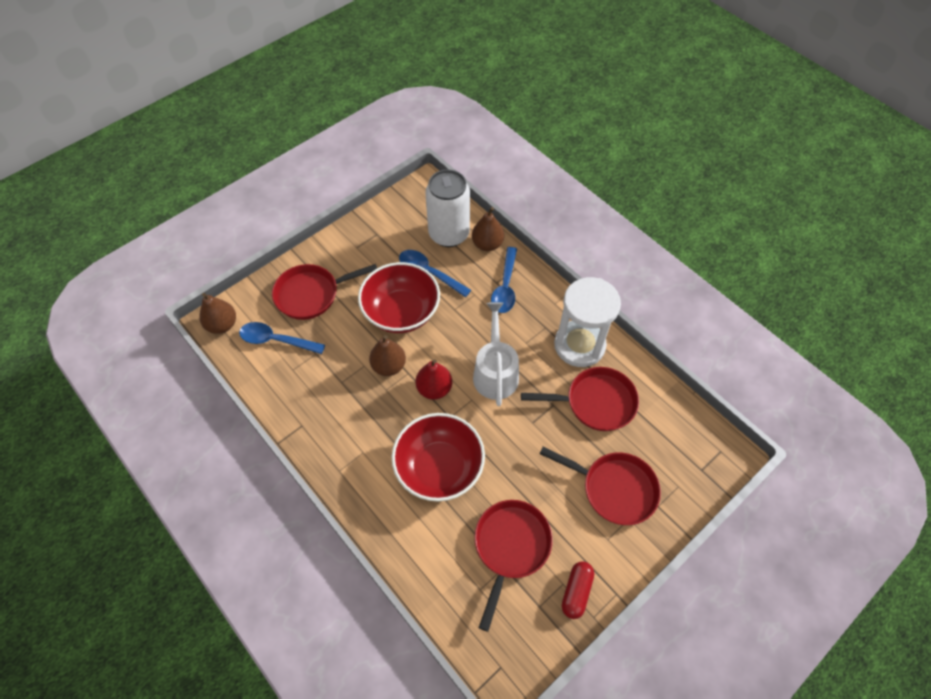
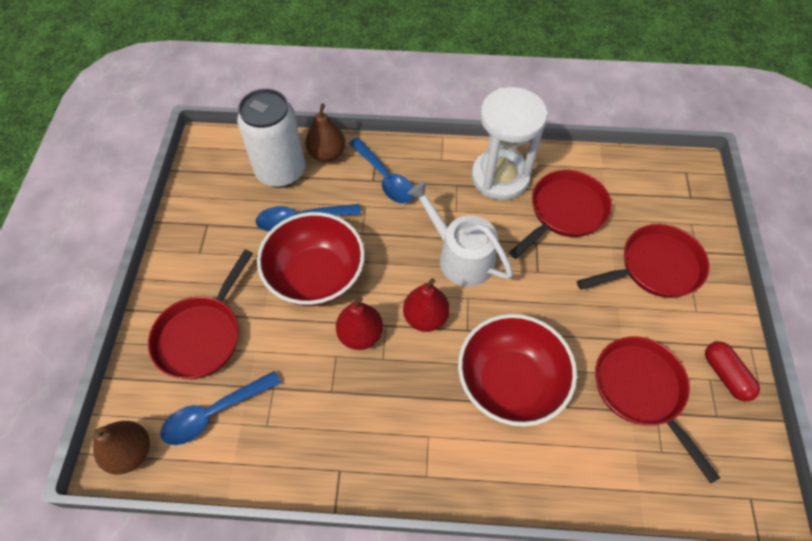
camera: 45 degrees left, 0 degrees up
(389, 366) = (360, 335): brown pear -> red pear

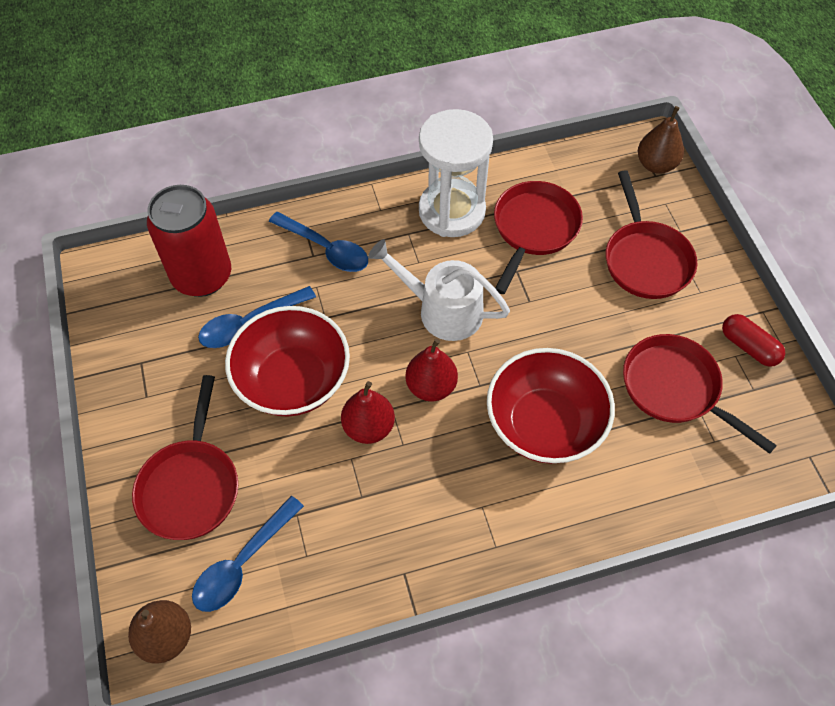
camera: 20 degrees left, 0 degrees up
(281, 171) = (202, 276): white can -> red can
(327, 154) = (248, 240): brown pear -> brown pear (656, 165)
(655, 267) = (645, 260): red pan -> red pan turned 120 degrees clockwise

